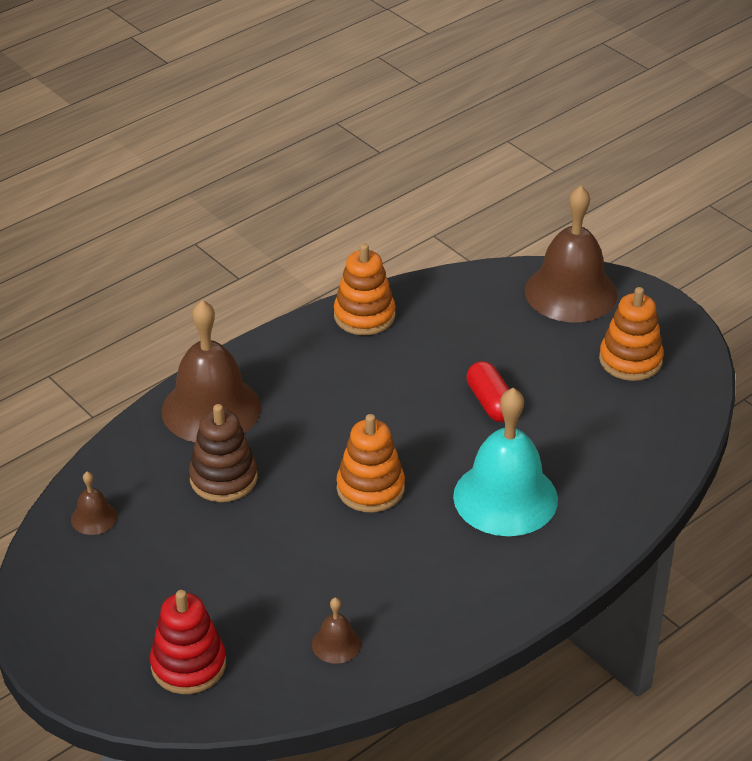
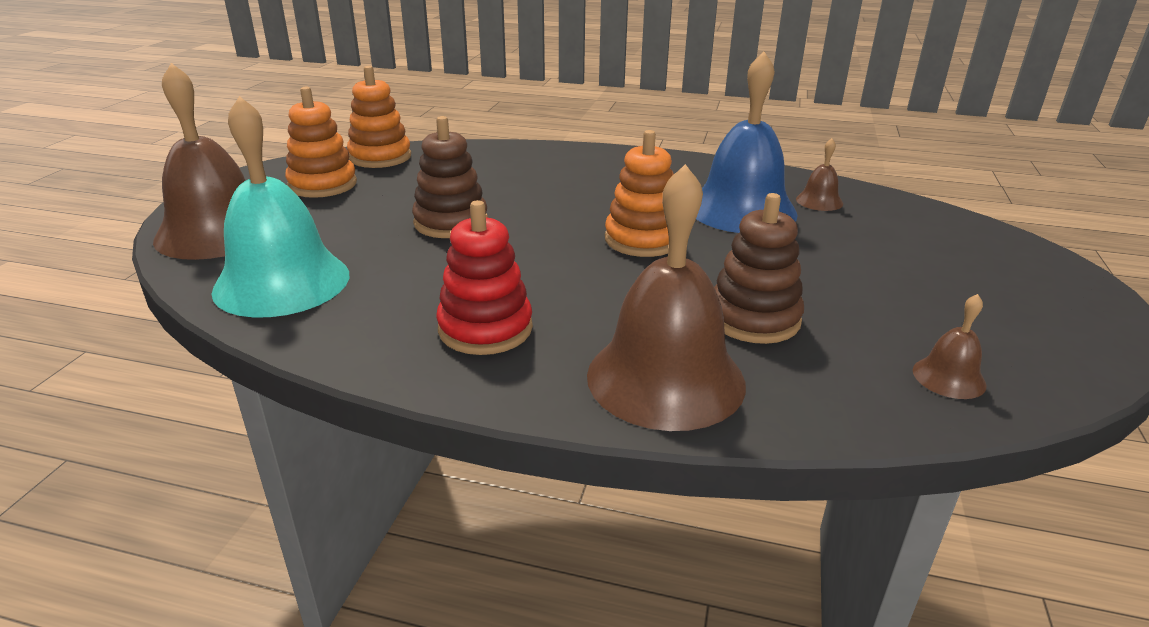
camera: 125 degrees left, 10 degrees down
(188, 665) = (958, 246): red stacking toy -> red stacking toy (485, 328)
(364, 316) = (356, 337): orange stacking toy -> orange stacking toy (380, 157)
(367, 579) = (742, 210): none -> blue bell
(491, 403) = (451, 222): red capsule -> brown stacking toy
(505, 497) = (569, 187): turquoise bell -> turquoise bell (282, 282)

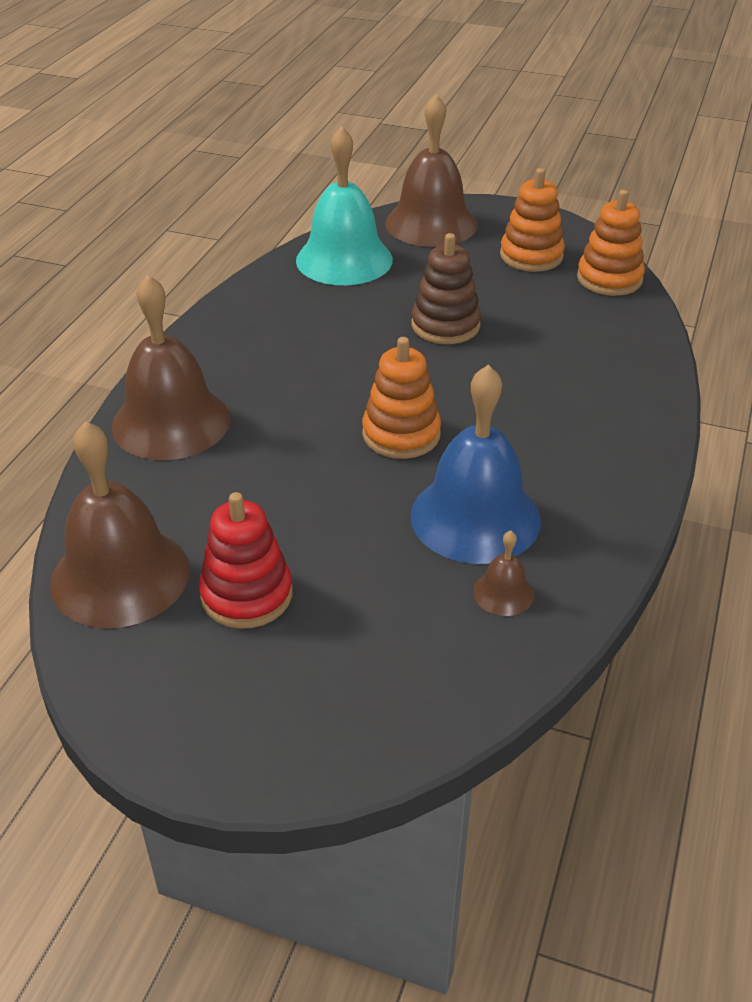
camera: 95 degrees right, 10 degrees up
(485, 328) = (259, 345): red stacking toy -> red stacking toy (247, 595)
(753, 318) = (239, 481): brown stacking toy -> none
(949, 377) = (120, 576): brown bell -> brown bell, size x2.29

